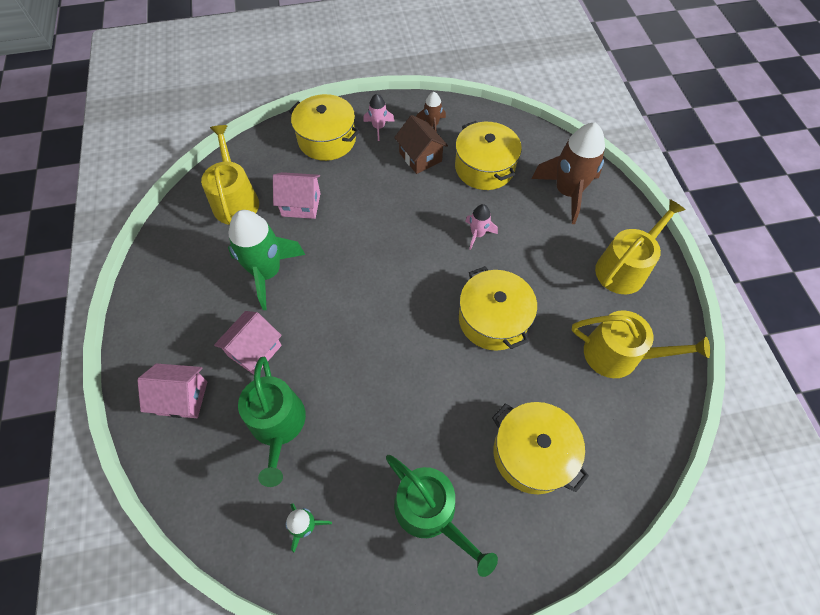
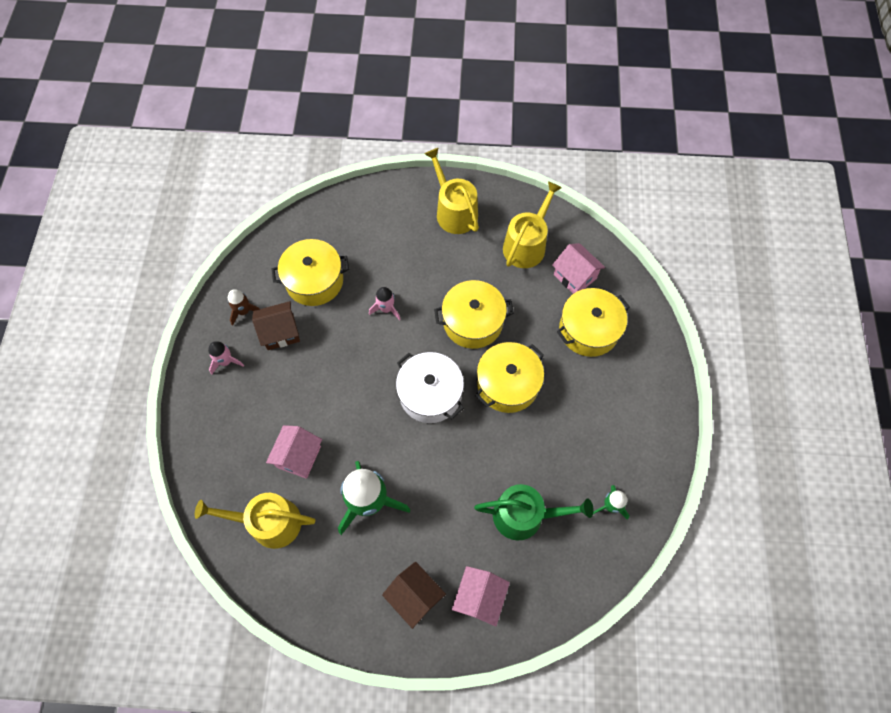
camera: 75 degrees left, 5 degrees up
(179, 336) = (415, 596): none -> brown house
(254, 350) = (449, 525): pink house -> pink house (575, 276)
(327, 139) = (222, 415): yellow pot -> yellow pot (507, 384)
(394, 298) = (430, 394): none -> white pot
(431, 512) = (617, 412): green watering can -> none
(567, 192) = (366, 224): brown rocket -> none

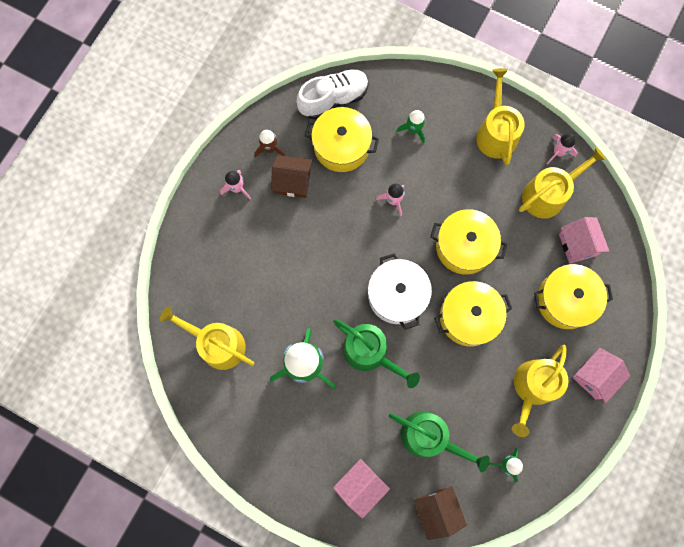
camera: 25 degrees right, 10 degrees up
(288, 242) = (333, 99): none -> white shoe
(298, 457) = (263, 300): pink house -> pink house (594, 376)
(376, 239) = (413, 130): none -> green rocket
(415, 596) = (308, 460): brown house -> brown house (436, 510)
(429, 460) = (370, 352): none -> green watering can
(518, 205) = (558, 152): none -> pink rocket
(599, 422) = (532, 388): none -> yellow watering can

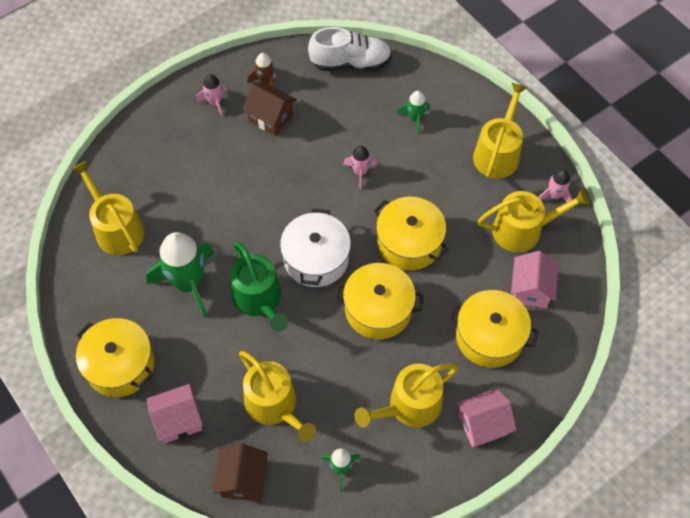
camera: 25 degrees right, 15 degrees down
(341, 146) = (335, 105): yellow pot -> yellow pot (120, 365)
(429, 437) = (274, 405): green watering can -> yellow watering can

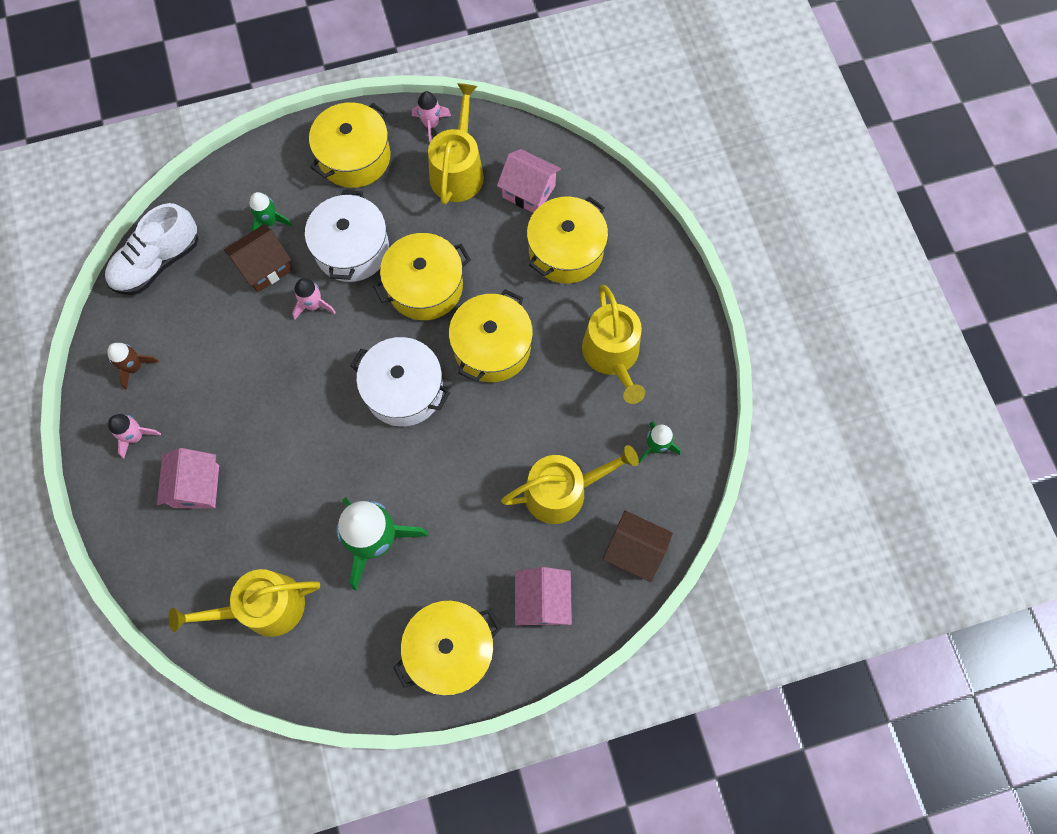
camera: 70 degrees left, 10 degrees up
(259, 299) = (429, 468): green watering can -> none
(271, 118) = (191, 378): brown house -> brown house (264, 267)
(351, 63) = (157, 262): white shoe -> white shoe turned 150 degrees counterclockwise
(418, 180) = (352, 249): none -> white pot
(482, 424) = (657, 294): pink house -> pink house (196, 486)
(498, 153) = (354, 157): yellow watering can -> yellow pot

